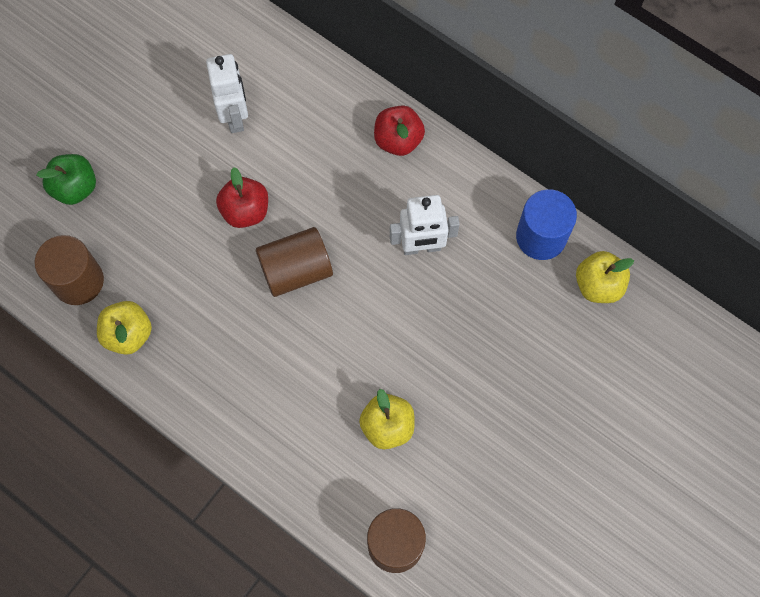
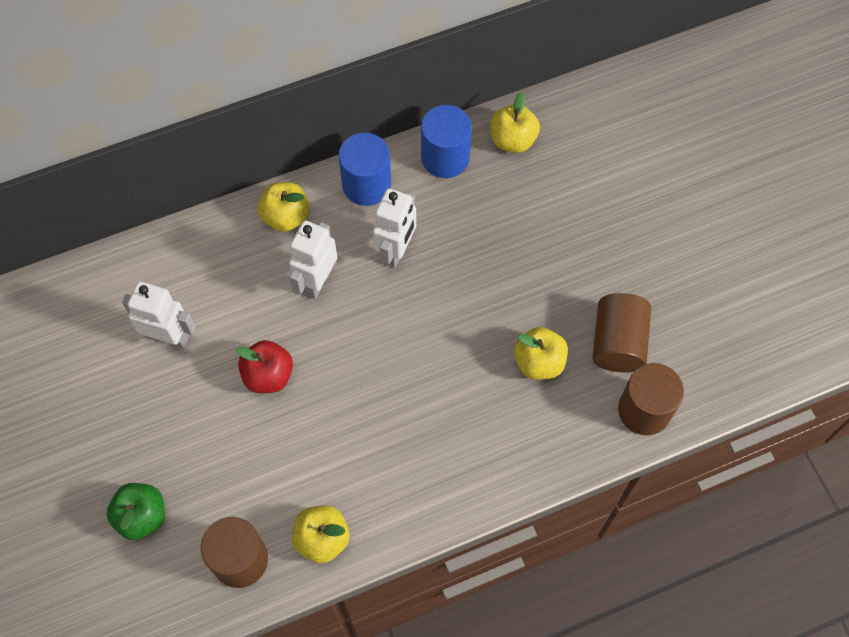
camera: 60 degrees left, 5 degrees down
(296, 270) = (353, 362): brown cylinder -> brown cylinder (617, 343)
(353, 199) = (317, 281): none -> white robot
(398, 140) = (286, 217): red apple -> yellow apple
(470, 187) = (366, 185): none -> blue cylinder

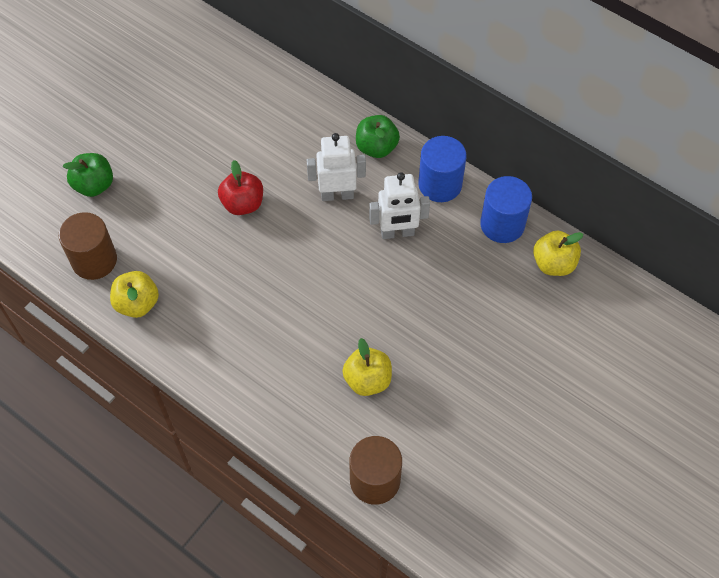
camera: 60 degrees right, 5 degrees down
(169, 337) = (235, 129): white robot -> none
(286, 217) = (376, 147): yellow apple -> green apple
(617, 343) = (422, 431): brown cylinder -> none

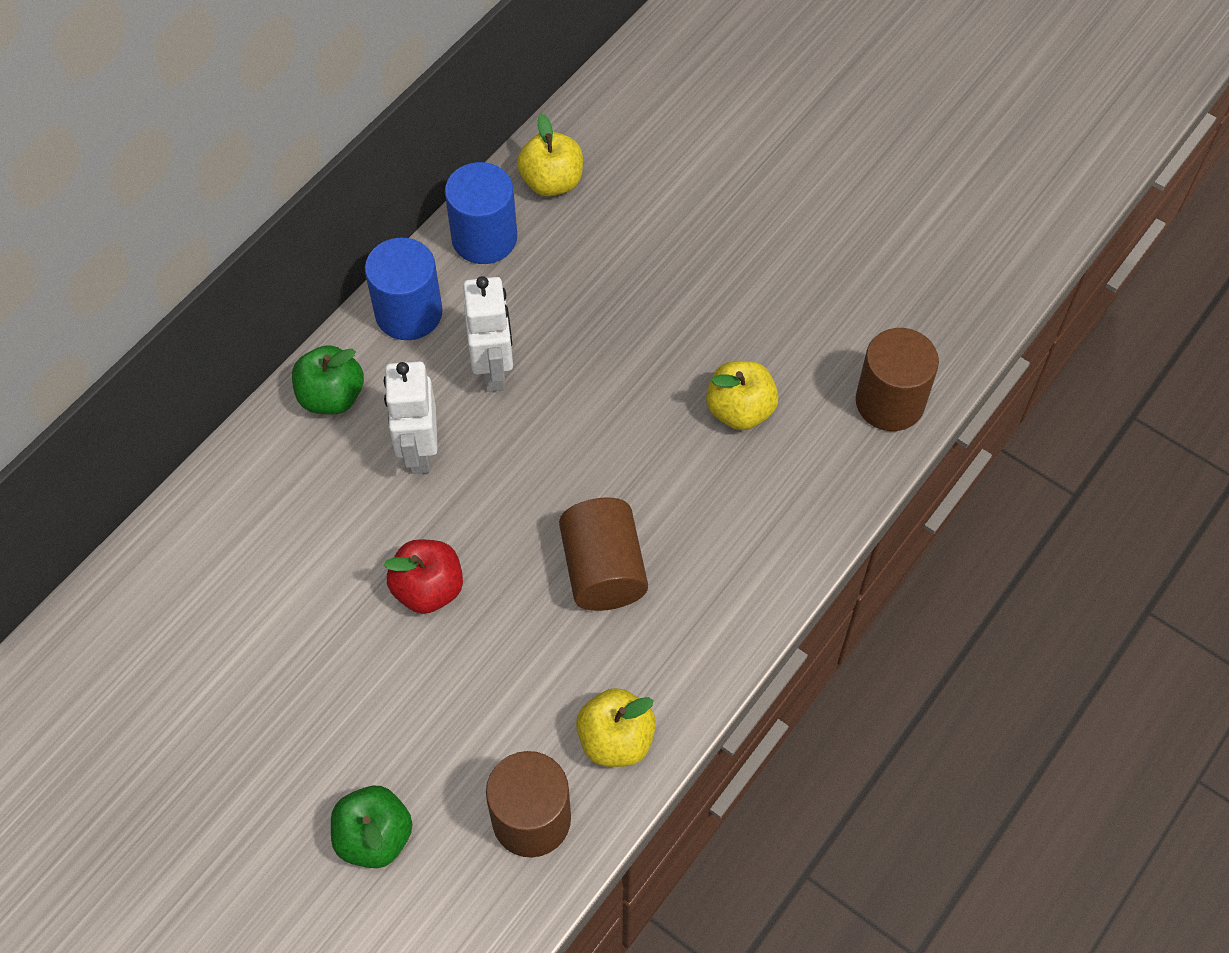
camera: 90 degrees left, 0 degrees up
(250, 296) = (603, 570): none -> brown cylinder

